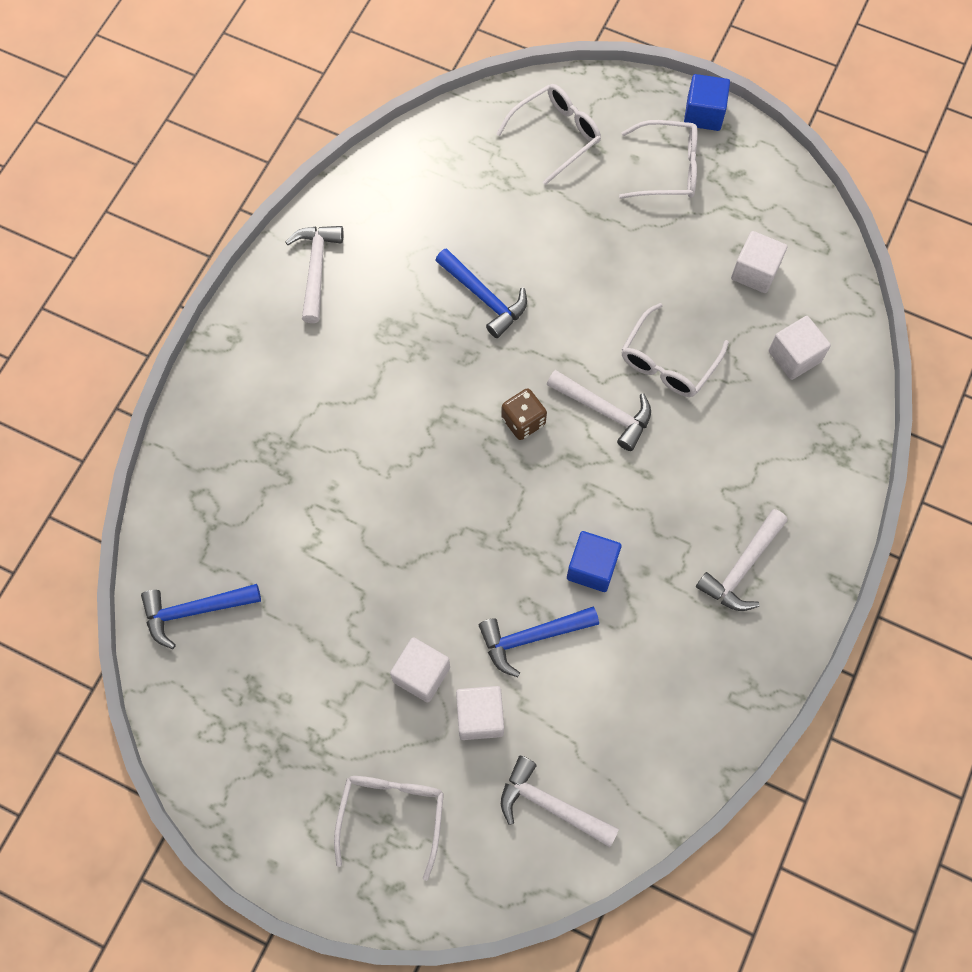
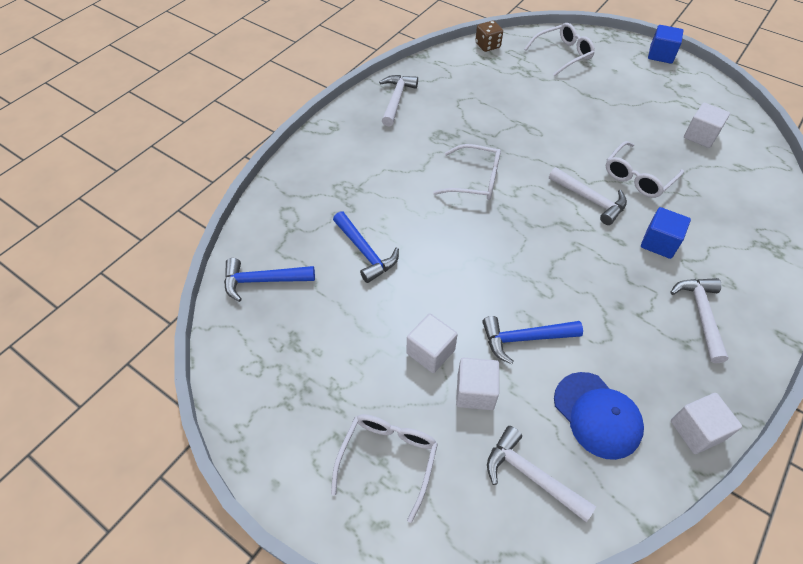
camera: 10 degrees right, 15 degrees down
(484, 297) = (507, 127): blue hammer -> blue hammer (365, 252)
(523, 421) = (529, 198): brown dice -> brown dice (487, 45)
(592, 567) = (576, 297): blue cube -> blue cube (659, 243)
(620, 721) = (597, 415): none -> blue cap
(668, 168) = (637, 78): white glasses -> white glasses (475, 180)
(742, 567) = (701, 315): white hammer -> white hammer turned 135 degrees clockwise
(794, 356) = (733, 186): white cube -> white cube (696, 430)

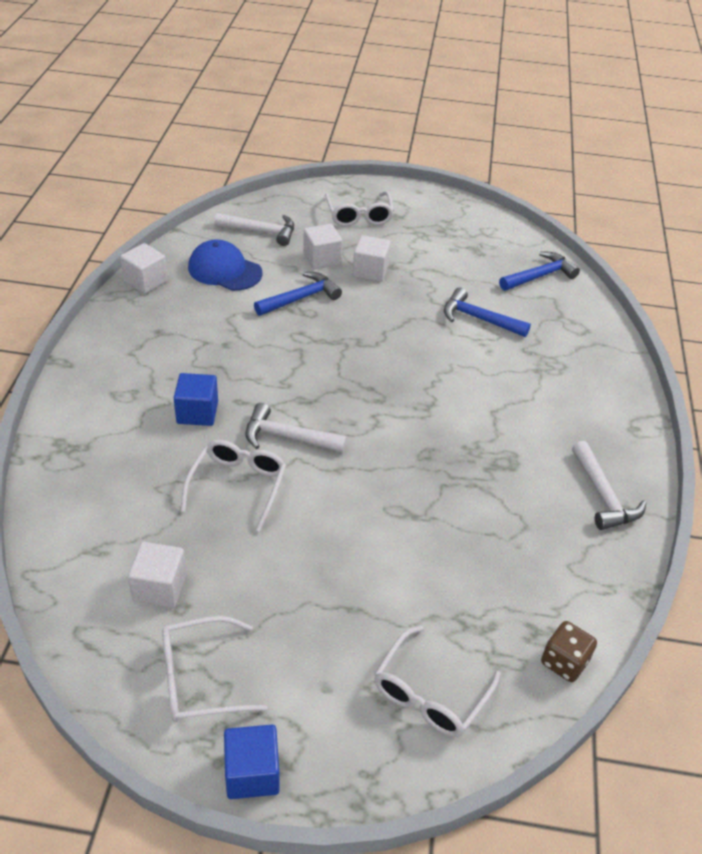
camera: 150 degrees right, 10 degrees down
(475, 180) = (427, 418): white glasses -> white glasses (199, 679)
(701, 315) = (146, 358): white hammer -> none

